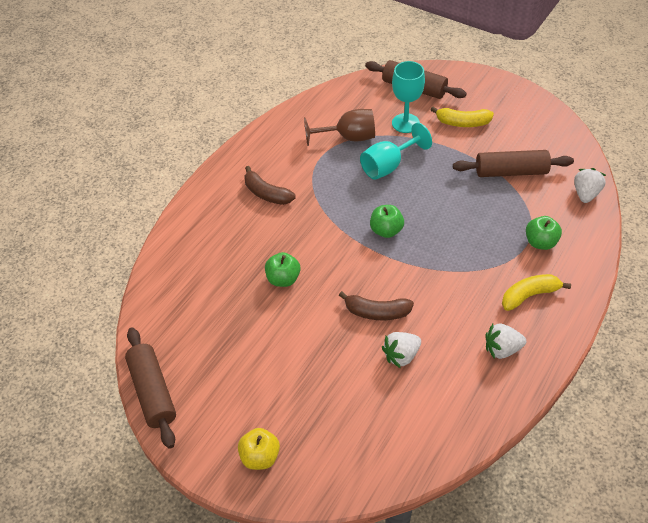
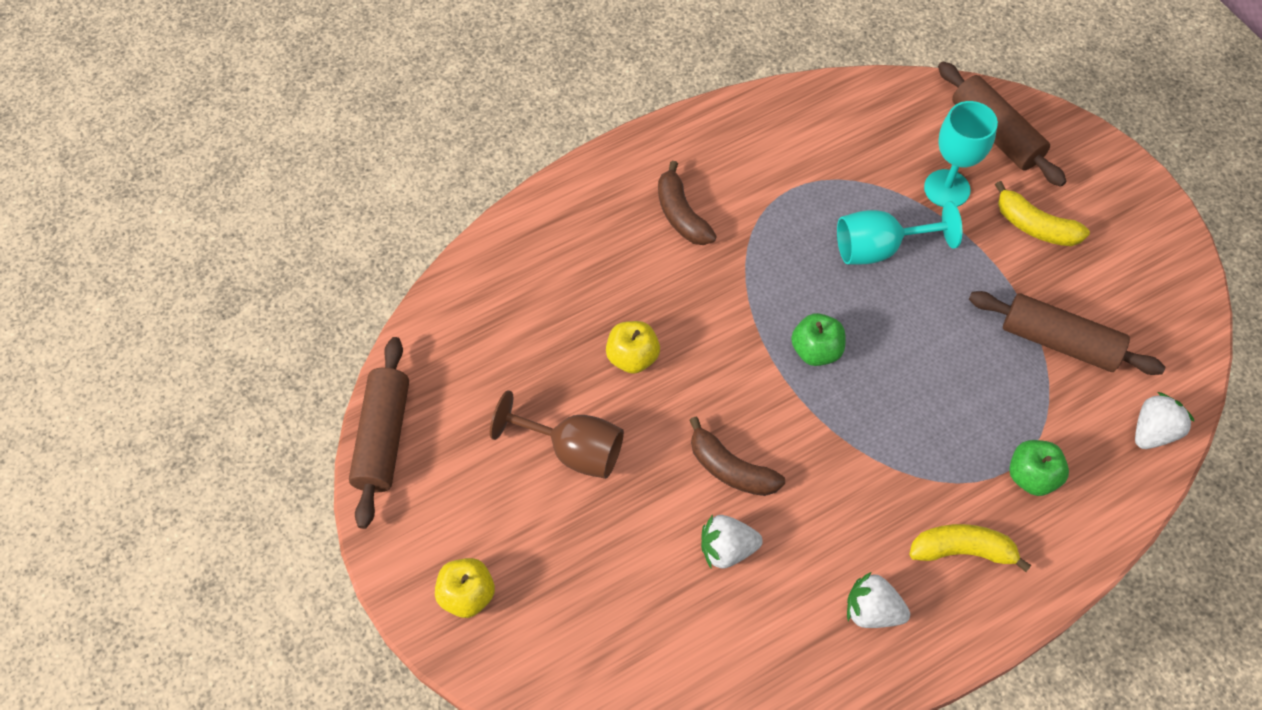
camera: 25 degrees right, 10 degrees up
(283, 279) = (632, 357): green apple -> yellow apple
(348, 137) = (847, 175): brown goblet -> brown goblet (573, 450)

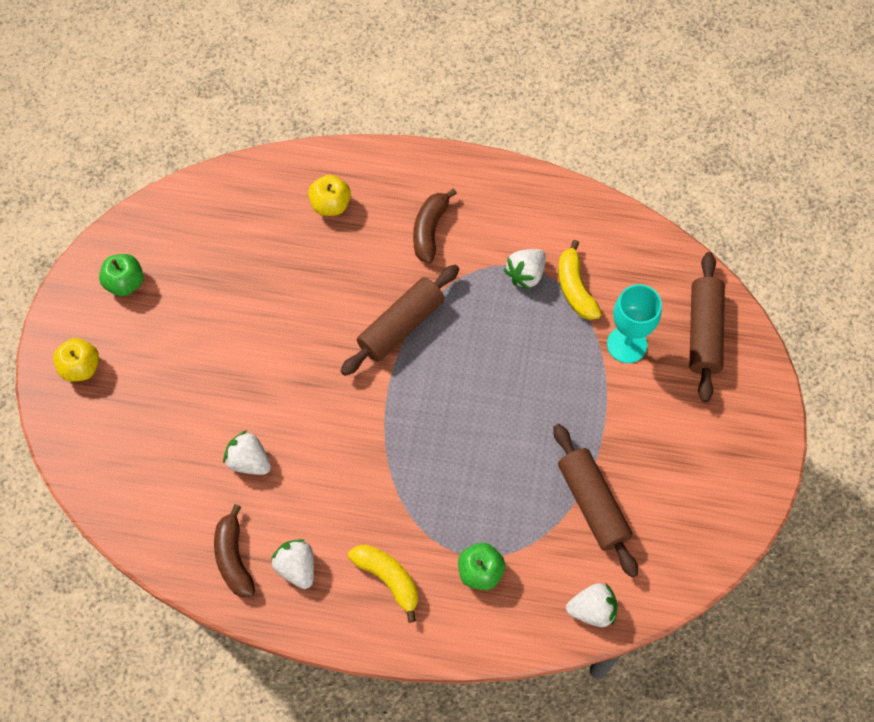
camera: 40 degrees right, 5 degrees up
(383, 438) = (119, 237): brown rolling pin -> brown rolling pin (401, 326)
(573, 450) = (218, 330): brown goblet -> none
(632, 357) = (308, 300): yellow apple -> yellow apple (330, 204)
(730, 469) = (299, 415): brown banana -> brown banana (233, 558)
(804, 192) = (526, 274): none -> white strawberry
(816, 351) = (426, 384): green apple -> green apple (125, 283)
(879, 248) = (537, 350): turquoise goblet -> none
(1034, 226) = (661, 416): yellow banana -> yellow banana (575, 288)

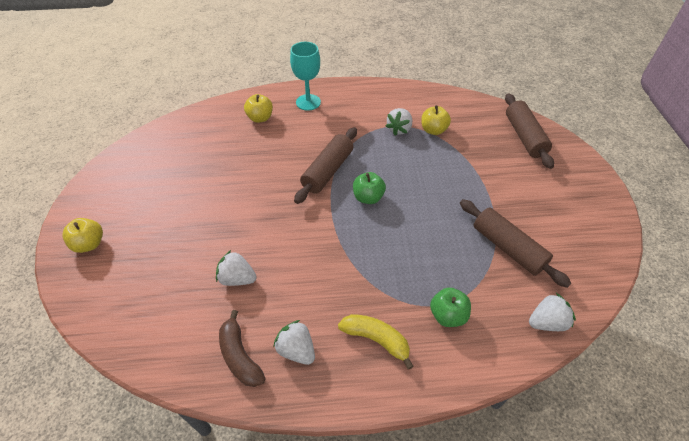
camera: 15 degrees left, 15 degrees down
(125, 283) = (121, 185): green apple -> green apple (368, 197)
(430, 230) = (329, 119): brown banana -> none
(575, 288) = (433, 130): yellow banana -> yellow apple
(627, 344) = (480, 152): turquoise goblet -> turquoise goblet (308, 102)

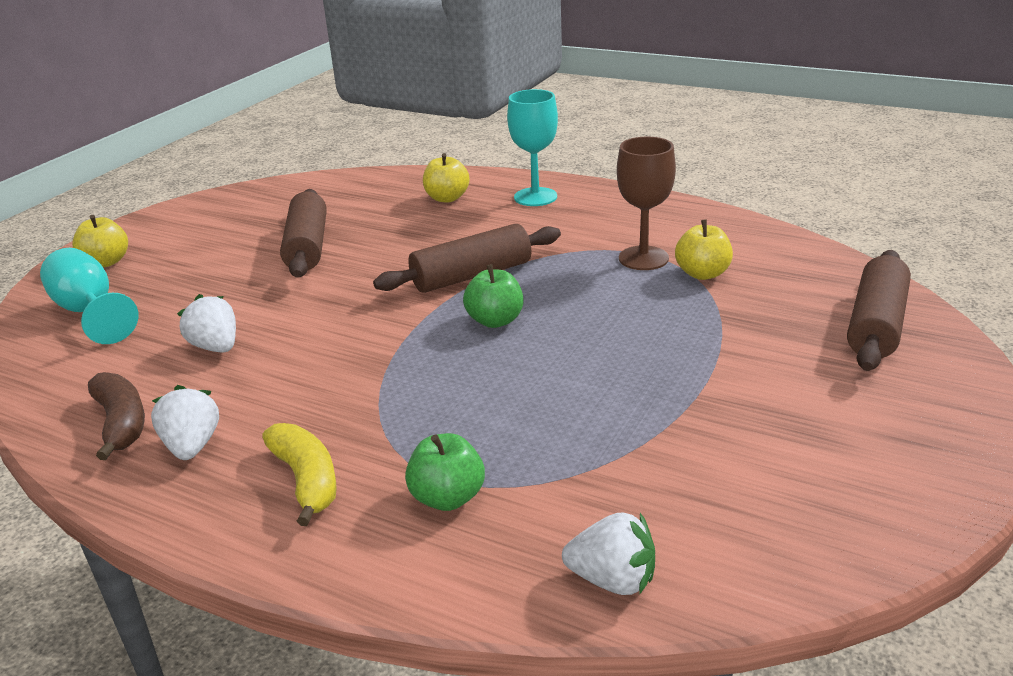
camera: 35 degrees right, 20 degrees down
(125, 288) = (90, 312): none -> turquoise goblet
(239, 356) = (121, 423): brown banana -> brown banana turned 150 degrees clockwise
(399, 129) = (643, 258): white strawberry -> brown goblet
(507, 248) = (659, 456): brown rolling pin -> brown rolling pin (307, 247)

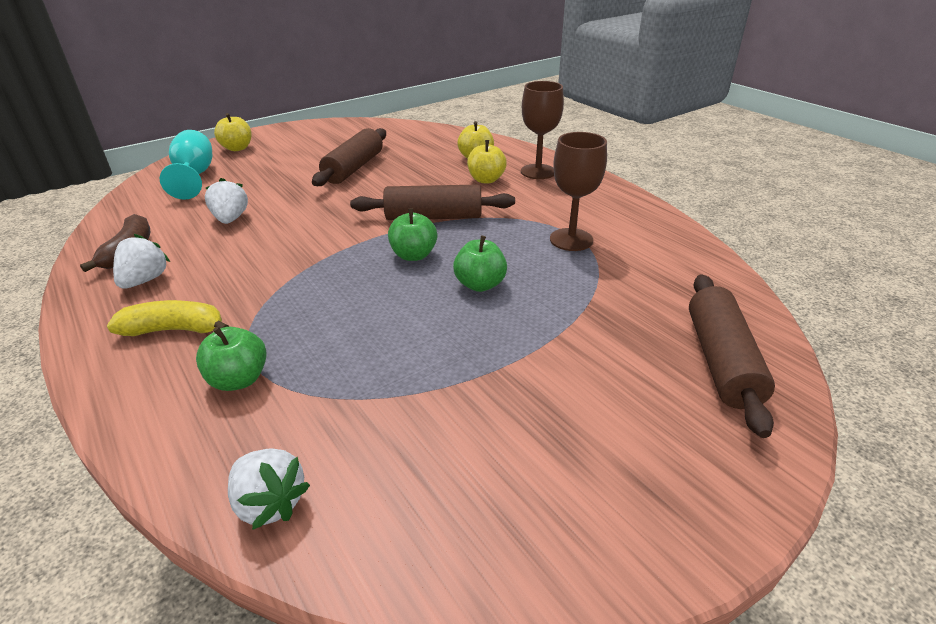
camera: 25 degrees right, 5 degrees up
(307, 480) = (175, 329): yellow banana -> yellow banana turned 90 degrees counterclockwise
(535, 197) = (538, 172): turquoise goblet -> brown goblet
(598, 328) = (480, 284): none -> green apple
(702, 274) = (606, 266): yellow apple -> yellow apple (486, 180)
(876, 325) = (721, 361): brown rolling pin -> brown rolling pin turned 45 degrees counterclockwise

